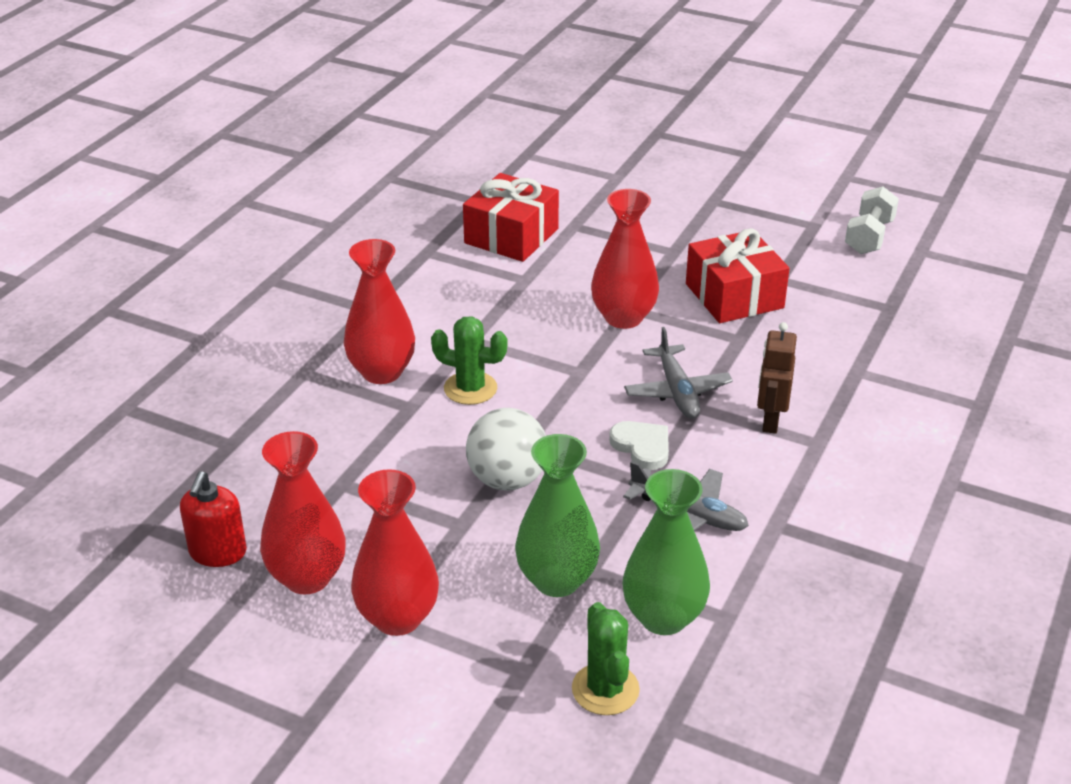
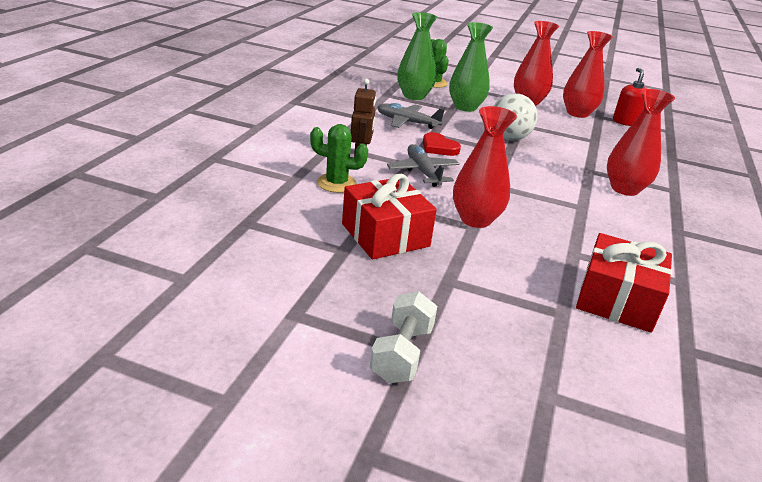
camera: 170 degrees right, 5 degrees down
(470, 388) = (559, 178): green cactus -> green cactus (336, 183)
(642, 447) = (439, 147): white heart -> red heart
(869, 237) = (234, 297): white dumbbell -> white dumbbell (401, 353)

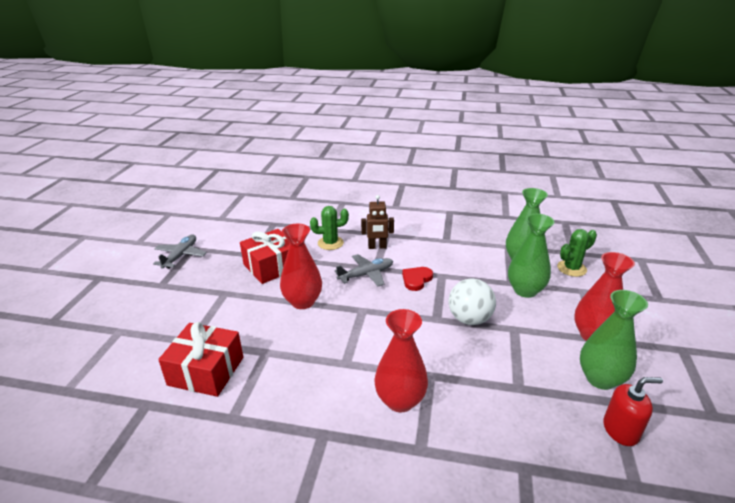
camera: 85 degrees right, 0 degrees up
(336, 183) = (330, 243): green cactus -> green cactus turned 75 degrees clockwise
(401, 353) = (160, 281): white dumbbell -> none
(407, 122) = (455, 261): grey plane -> grey plane (181, 256)
(577, 113) = (600, 379): red vase -> green vase

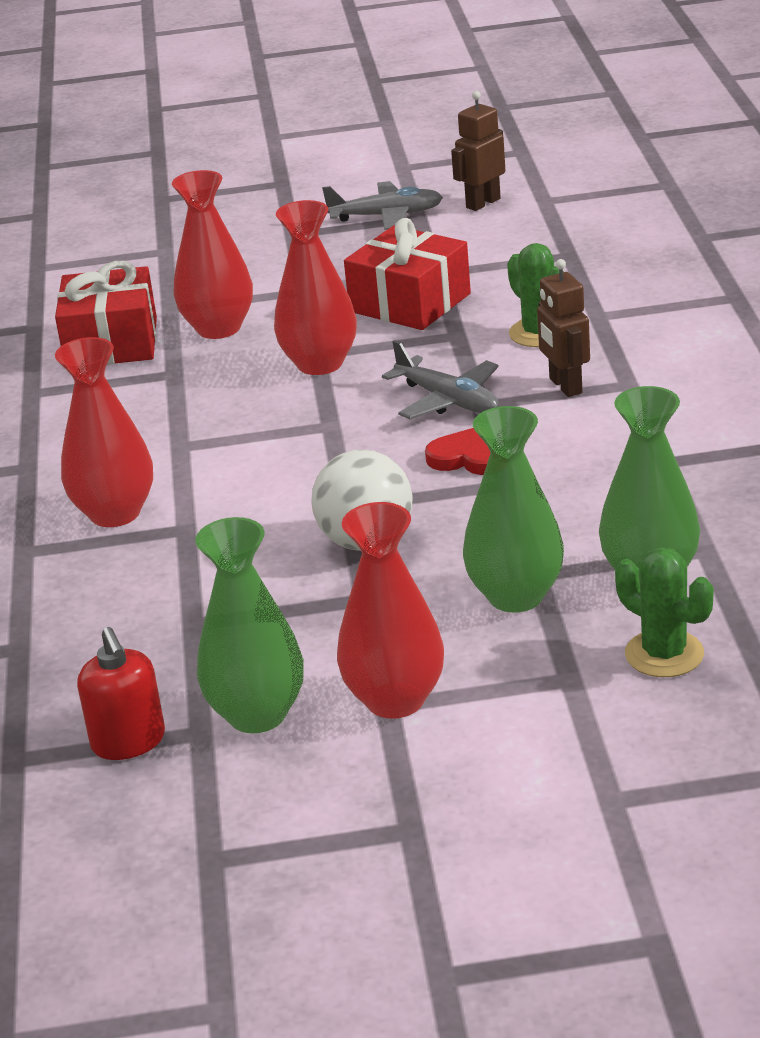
camera: 75 degrees right, 0 degrees up
(203, 231) = (482, 203): none -> brown robot
(233, 327) = (218, 328): none -> red vase

